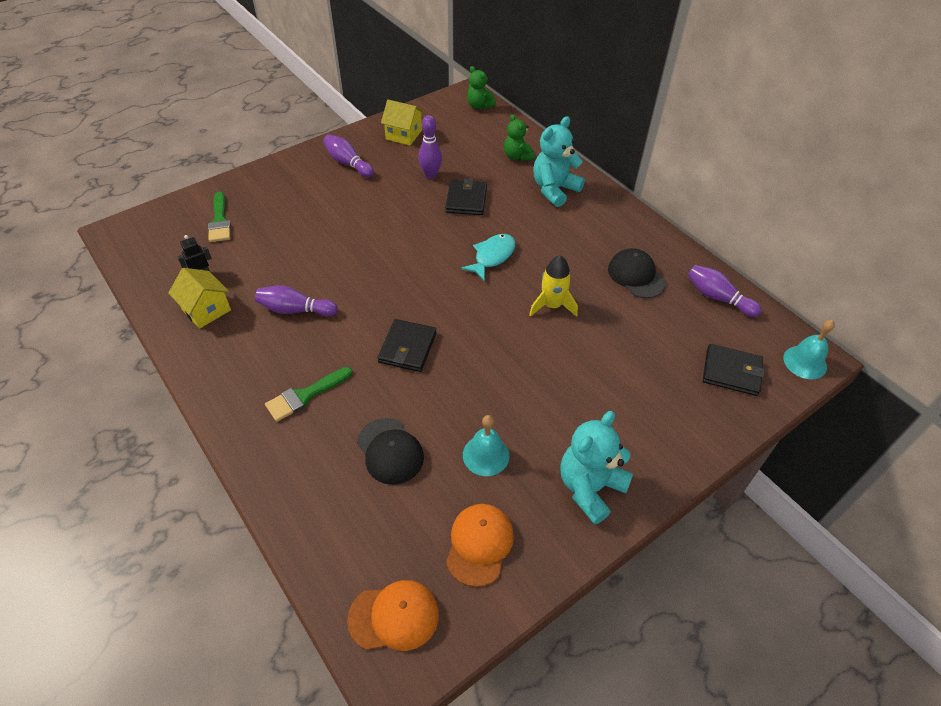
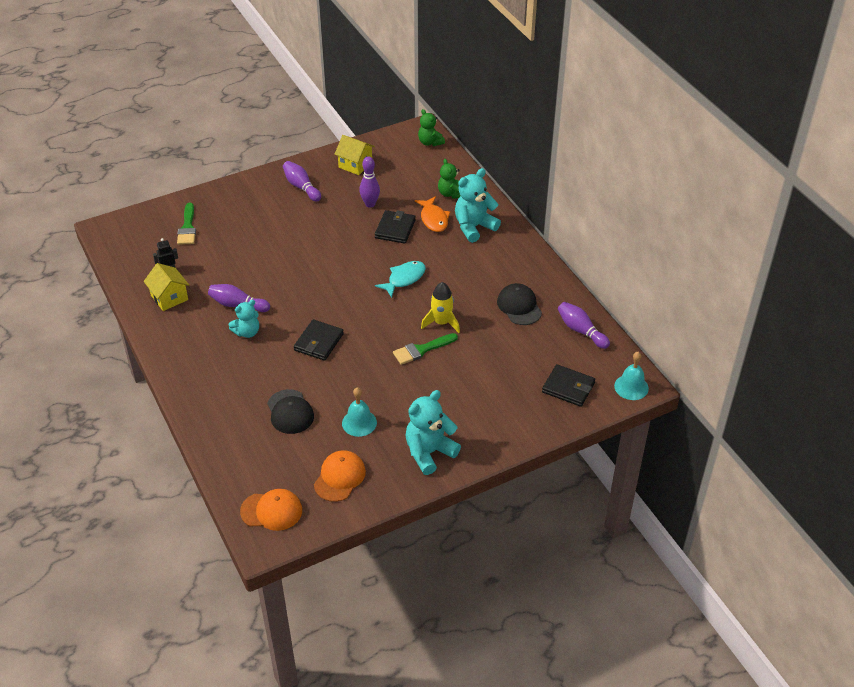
camera: 10 degrees right, 5 degrees down
(305, 395) = (235, 368): green brush -> green brush (422, 350)
(313, 345) = (247, 332): none -> turquoise teddy bear
(507, 185) = (433, 219): none -> orange fish

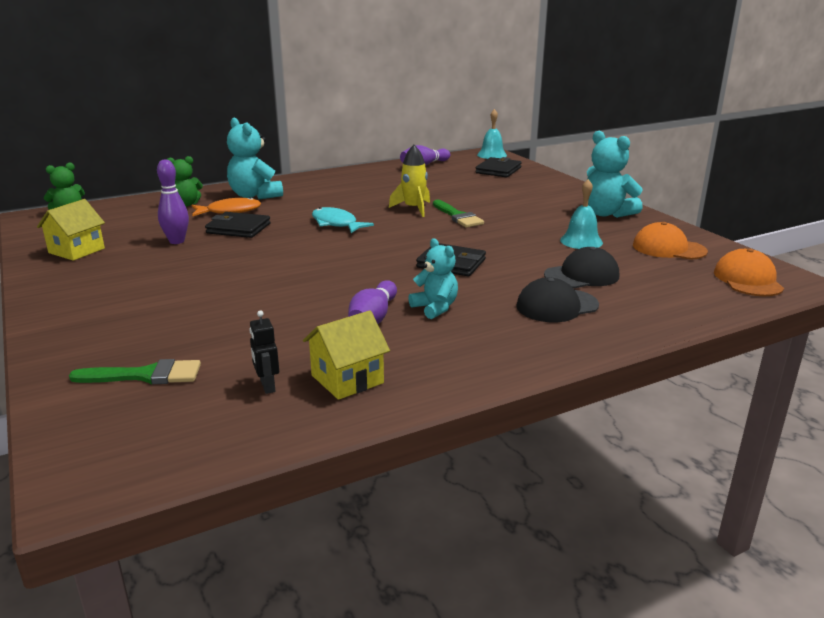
camera: 90 degrees left, 20 degrees down
(301, 187) = (100, 283): purple bowling pin -> none
(519, 306) = (389, 182): black cap -> black cap (556, 306)

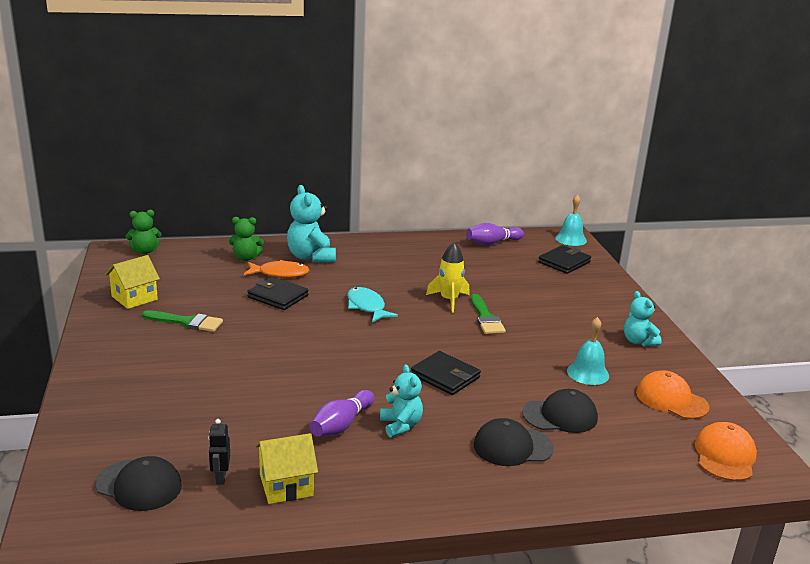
camera: 15 degrees right, 0 degrees up
(145, 375) = (134, 445): green brush -> green brush (187, 322)
(172, 412) = (139, 485): none -> black cap
(177, 241) = (219, 302): purple bowling pin -> none
(606, 213) = (638, 341): turquoise teddy bear -> turquoise teddy bear, size x0.63

